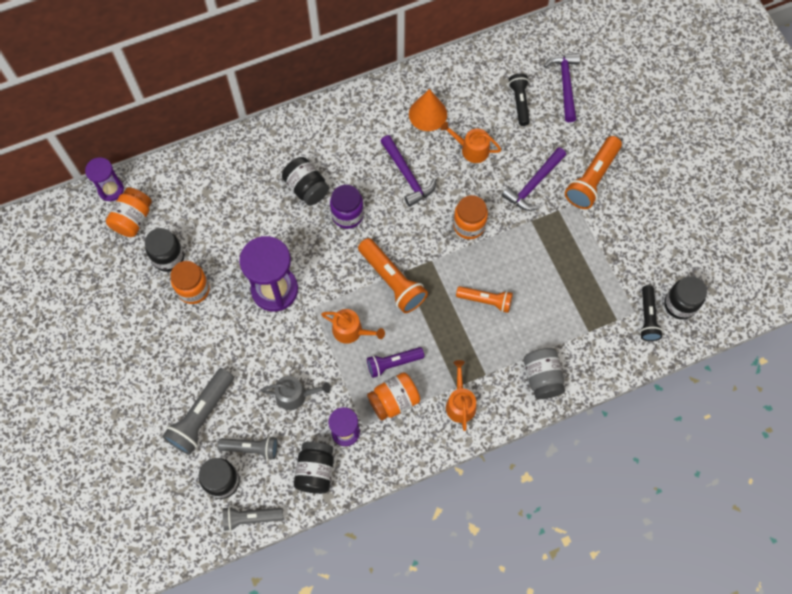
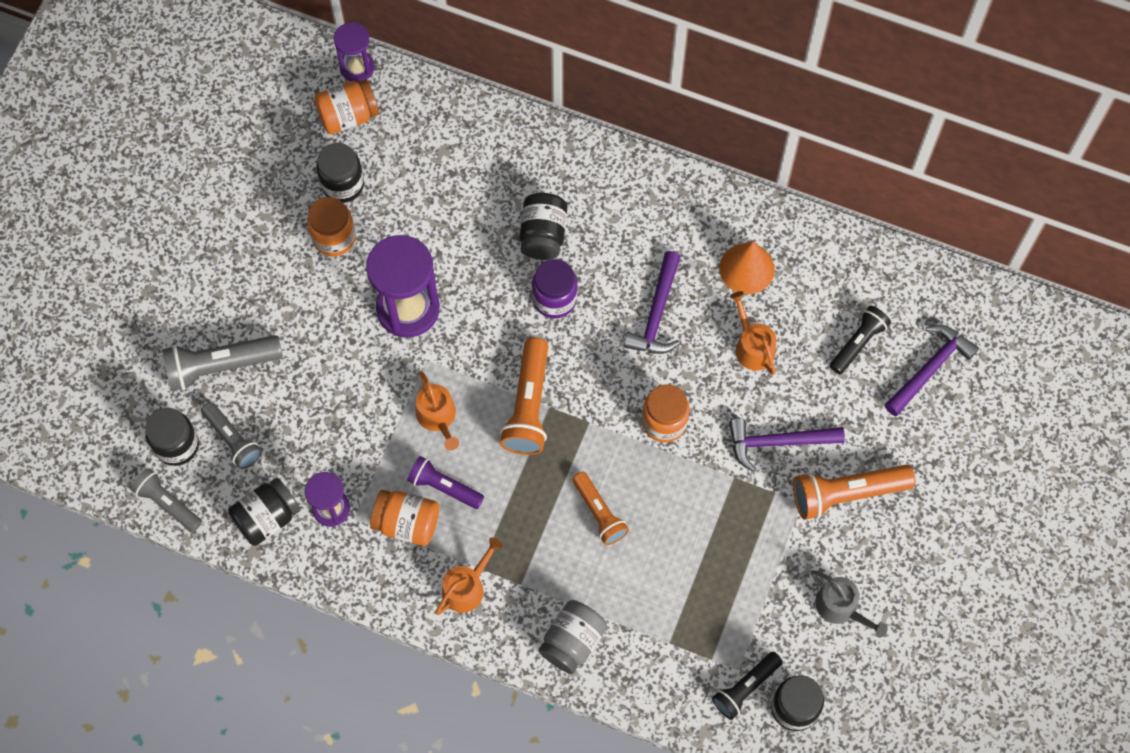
camera: 45 degrees right, 0 degrees up
(295, 395) = (322, 428): grey watering can -> grey watering can (840, 607)

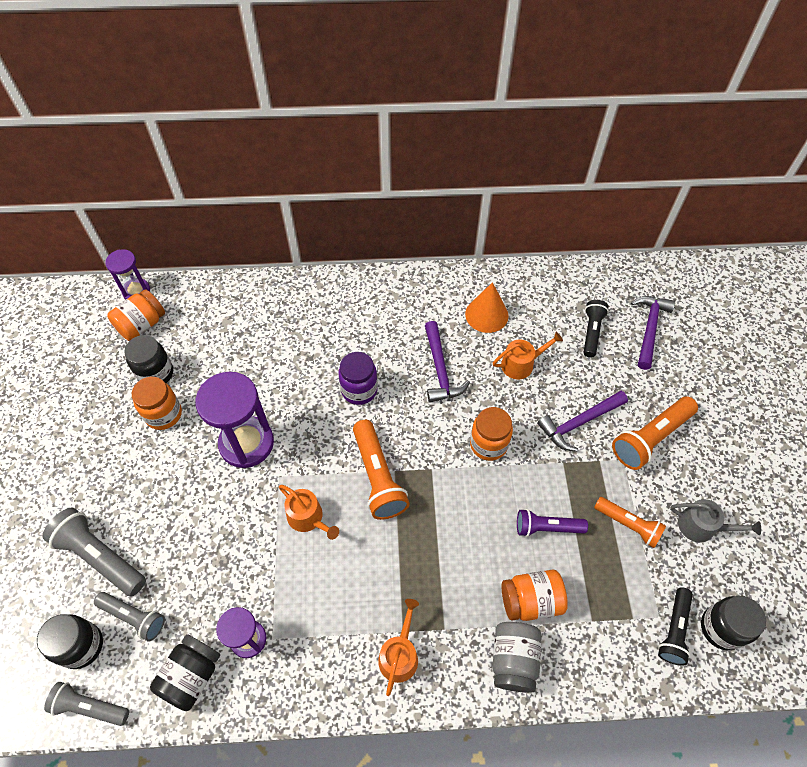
camera: 25 degrees left, 10 degrees down
(220, 366) = (100, 557): grey flashlight -> grey flashlight turned 75 degrees clockwise
(407, 523) = (321, 621): orange jar -> orange jar (530, 601)
(444, 487) = (339, 574): purple flashlight -> purple flashlight (547, 527)
(543, 235) = (328, 349): black jar -> none
(599, 513) = (477, 537): orange flashlight -> orange flashlight (628, 525)
(752, 346) = (521, 364): orange watering can -> orange watering can turned 120 degrees clockwise

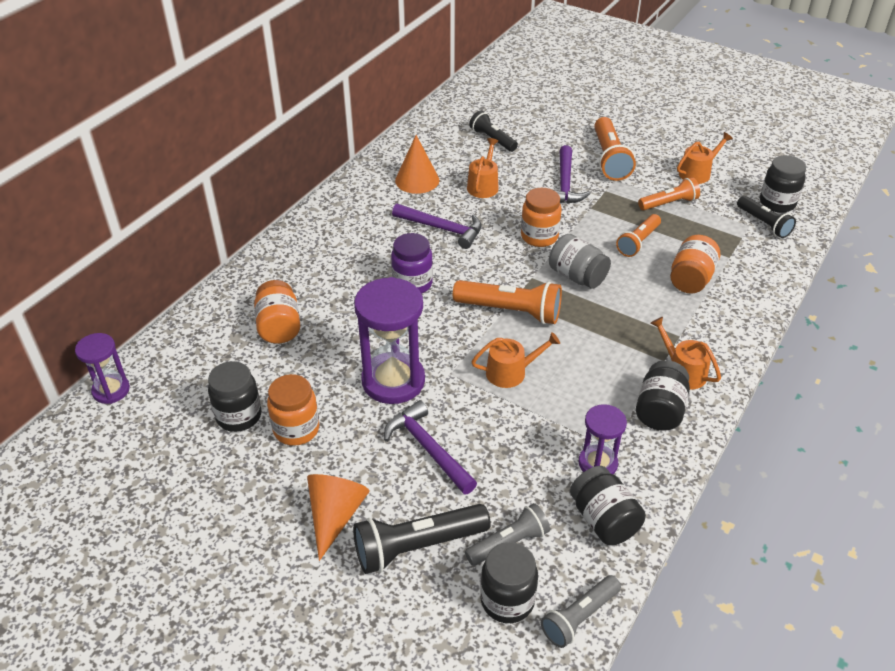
camera: 55 degrees left, 15 degrees down
(100, 557) = (417, 546): grey flashlight -> black flashlight
(101, 488) = (335, 516): none -> orange cone
(142, 325) = (162, 403): orange jar -> orange jar (279, 327)
(338, 659) = (659, 410): none -> black jar
(513, 660) = (731, 310): grey jar -> grey jar (577, 276)
(547, 527) = (638, 242): purple flashlight -> orange flashlight
(649, 329) = (519, 114): purple hammer -> purple hammer (428, 449)
(701, 526) = (697, 173): grey watering can -> orange watering can

